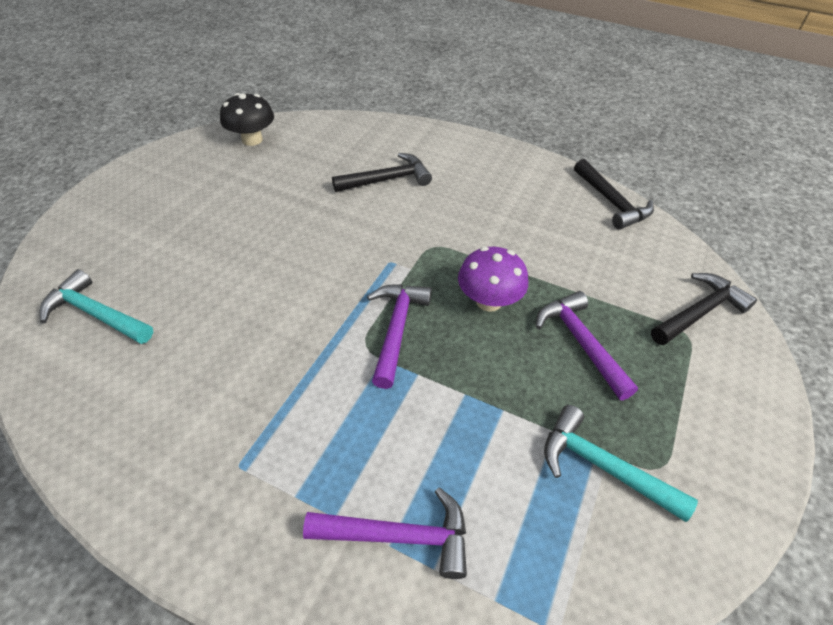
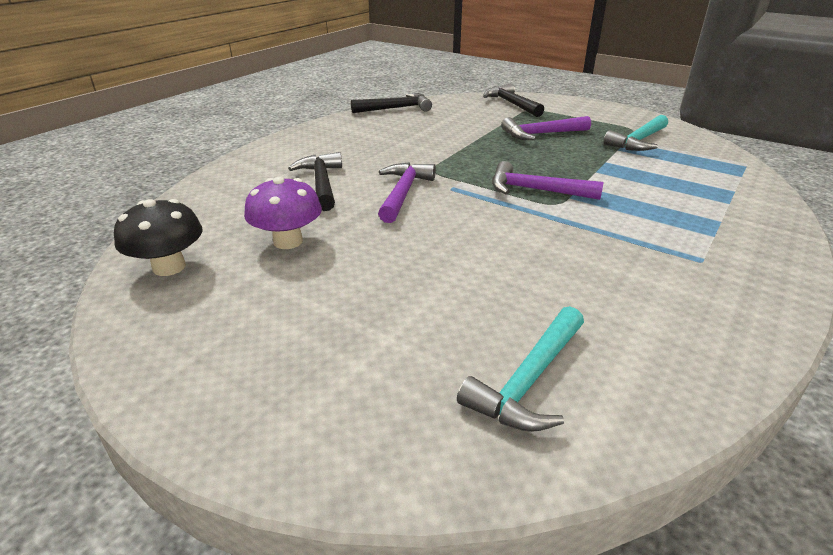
camera: 80 degrees left, 15 degrees down
(398, 536) = (721, 199): purple hammer -> purple hammer (403, 193)
(489, 301) = (502, 156): purple mushroom -> purple mushroom (288, 241)

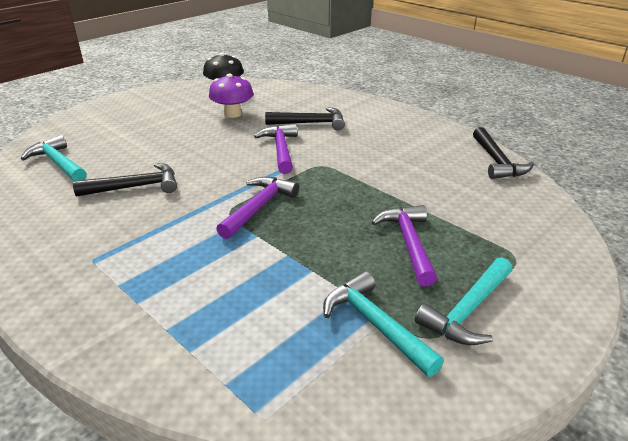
camera: 100 degrees right, 0 degrees up
(403, 193) = (281, 150): purple hammer -> purple hammer turned 120 degrees counterclockwise
(511, 104) = (537, 244): black hammer -> black hammer (135, 187)
(597, 120) = (468, 310): none -> turquoise hammer

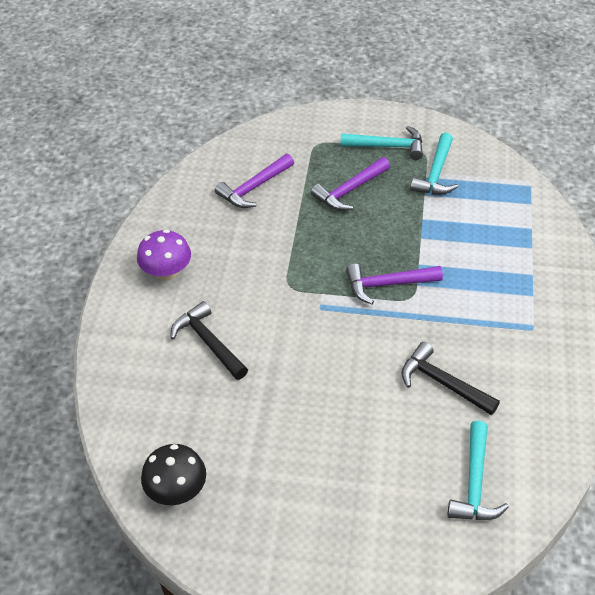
camera: 125 degrees left, 15 degrees up
(233, 114) = (241, 426): purple mushroom -> purple mushroom (167, 272)
(281, 150) = (286, 330): purple hammer -> purple hammer (254, 188)
(497, 161) = (184, 188): black hammer -> none

